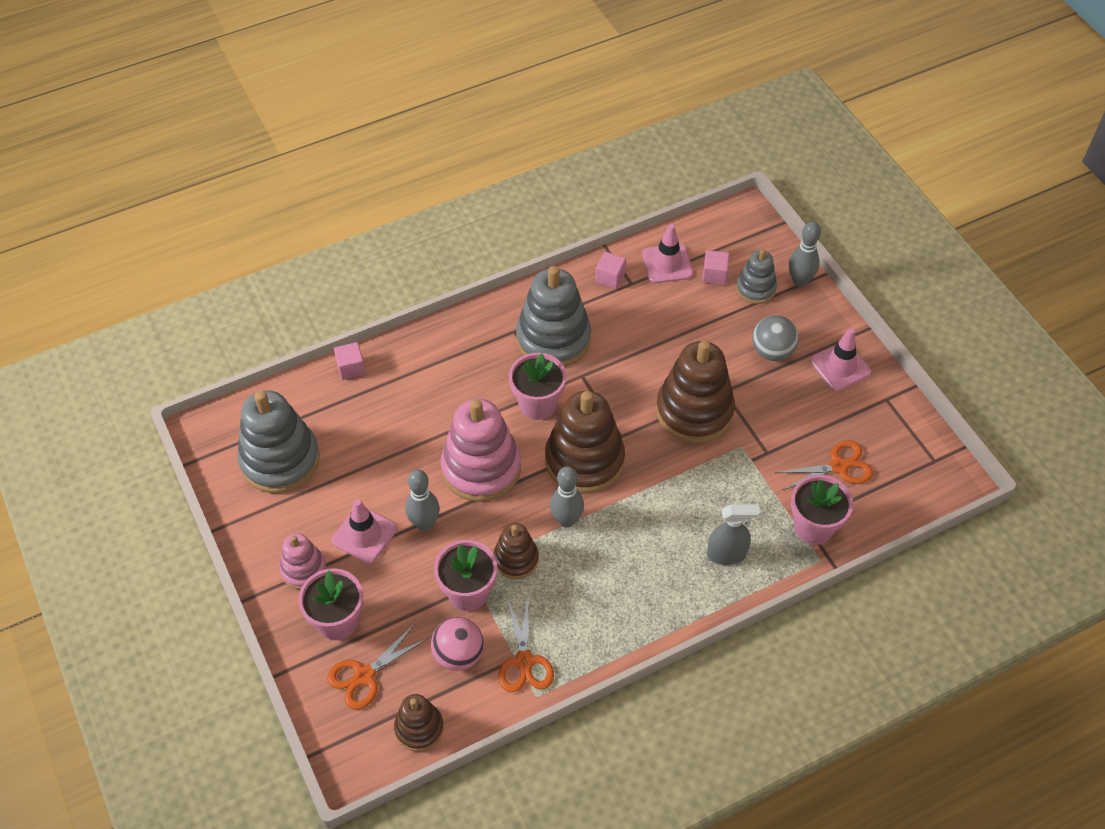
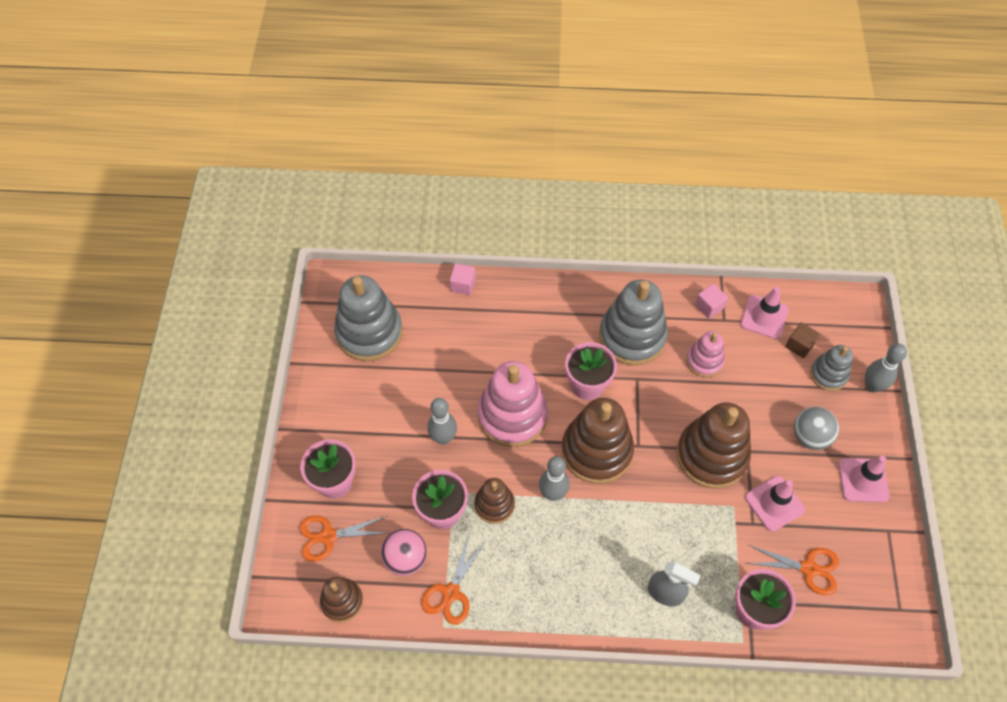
camera: 30 degrees right, 5 degrees up
(303, 569) = (335, 427): pink stacking toy -> pink stacking toy (704, 361)
(364, 535) = (394, 423): pink traffic cone -> pink traffic cone (774, 503)
(714, 275) = (799, 345): pink cube -> brown cube

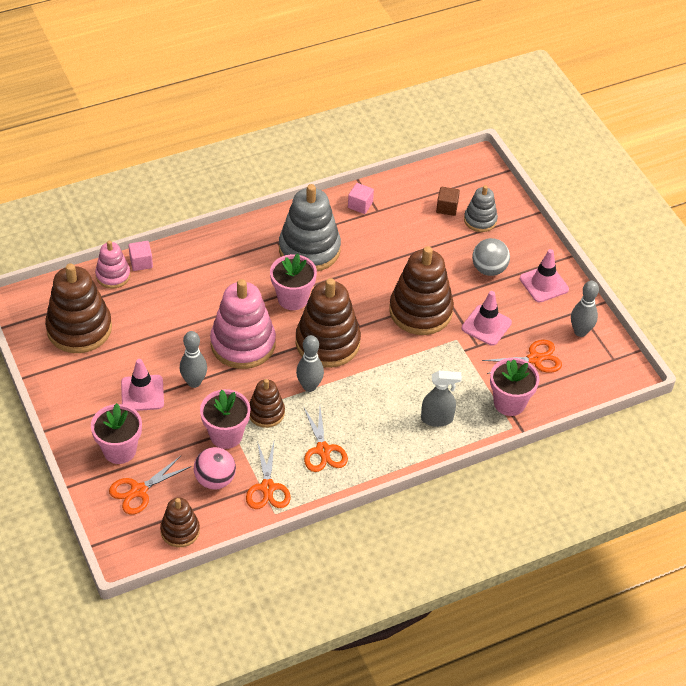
camera: 30 degrees left, 10 degrees down
(369, 332) = (79, 328): grey stacking toy -> brown stacking toy
(528, 575) = (323, 450): none -> orange scissors
(704, 361) = (378, 246): pink stacking toy -> pink stacking toy (113, 275)
(764, 317) = (408, 197): pink traffic cone -> pink traffic cone (142, 393)
(872, 386) = (517, 216): grey bowling pin -> grey bowling pin (580, 332)

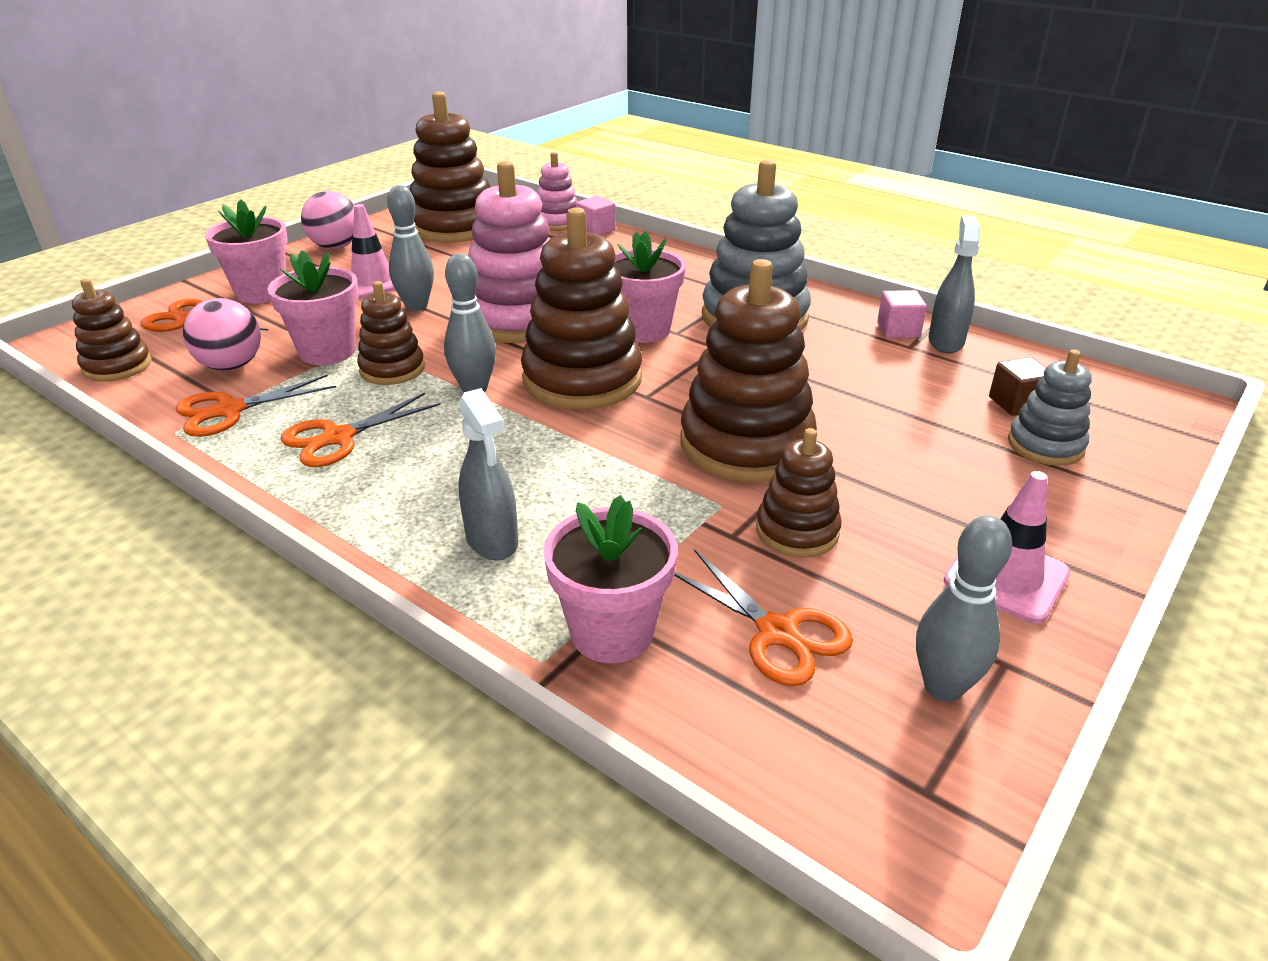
camera: 65 degrees right, 15 degrees down
(68, 398) = (335, 247): none -> pink ball
(382, 196) = (945, 342): none -> grey spray bottle
(486, 325) = (797, 531): pink traffic cone -> brown stacking toy
(489, 269) = (944, 491): grey ball -> none

